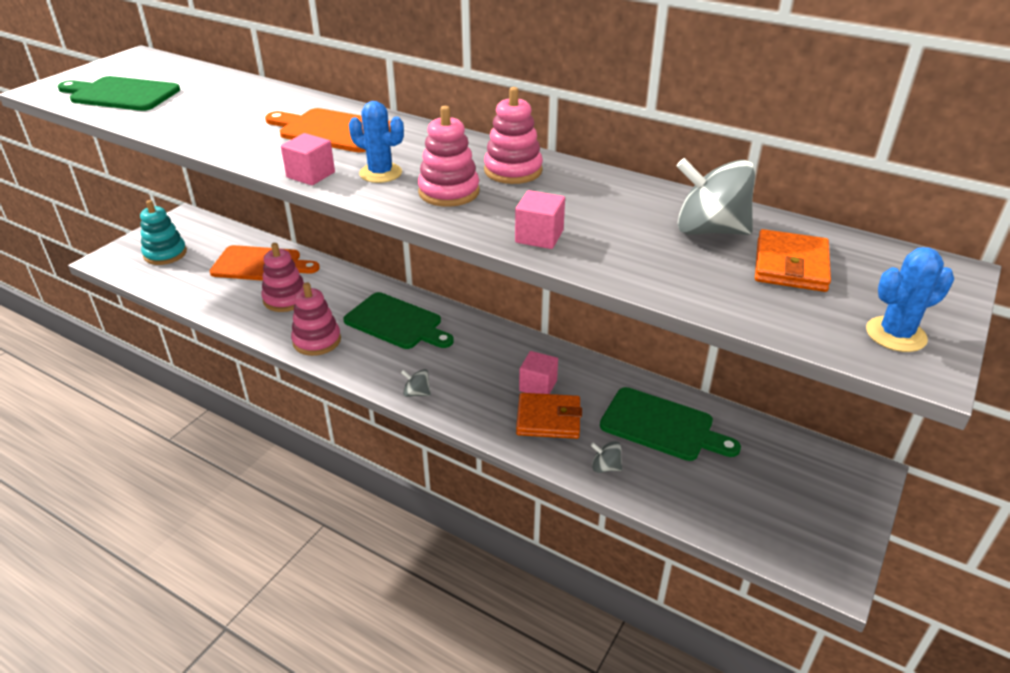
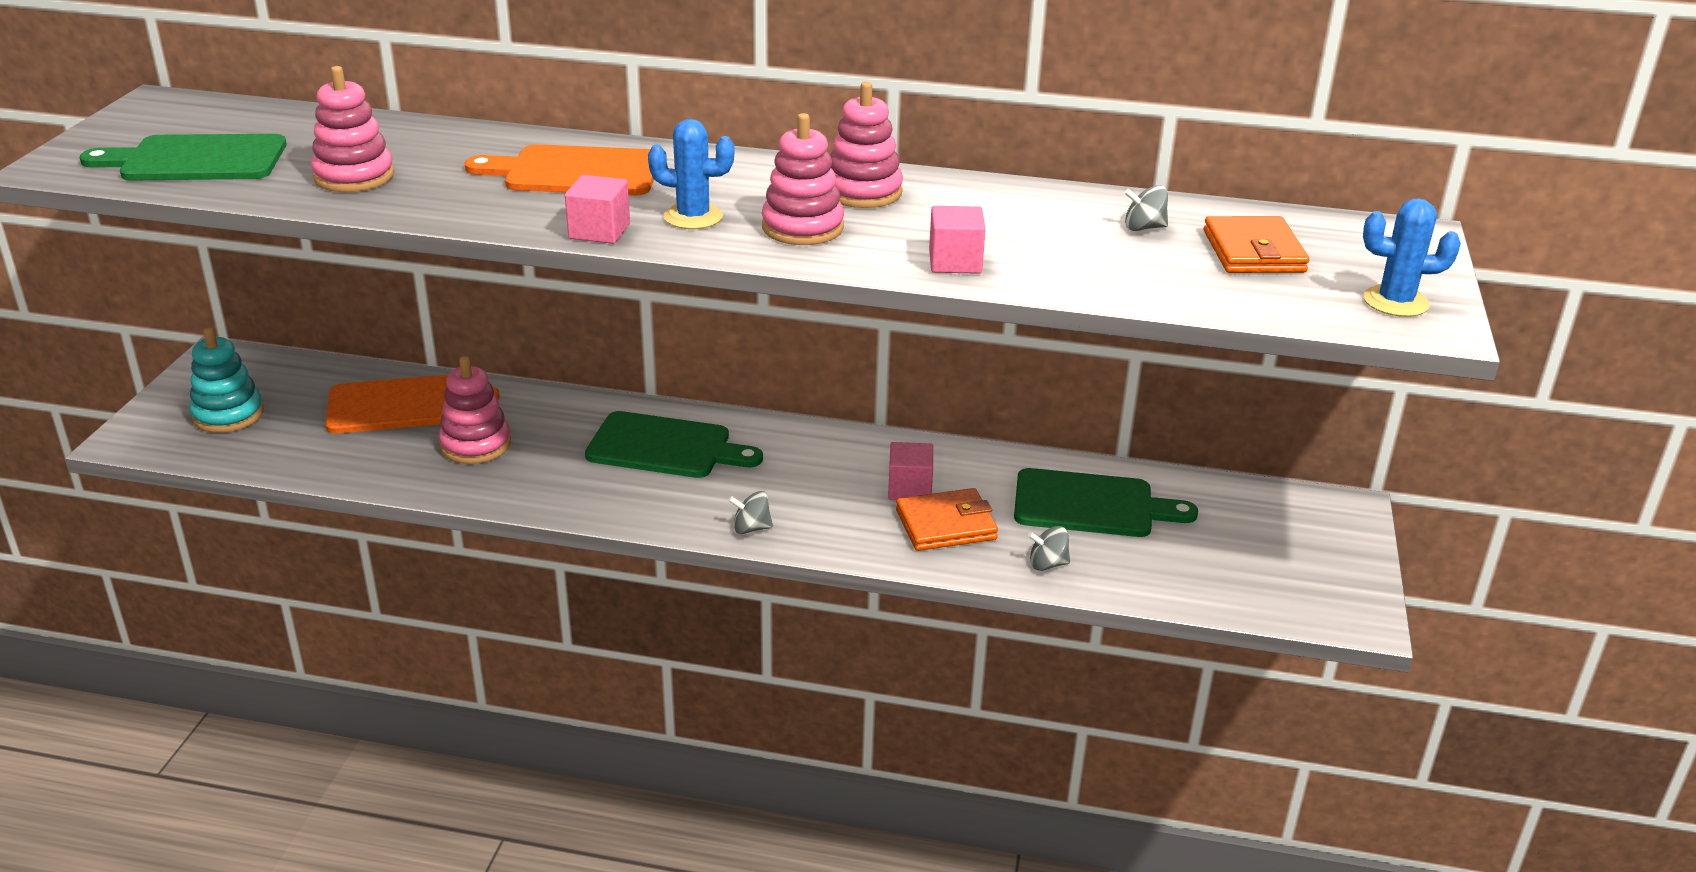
camera: 20 degrees left, 5 degrees down
(317, 341) = (562, 490): pink stacking toy -> pink stacking toy (354, 176)
(709, 230) = (1144, 228): grey spinning top -> grey spinning top, size x0.47
(895, 334) = (1395, 302): blue cactus -> blue cactus turned 45 degrees clockwise

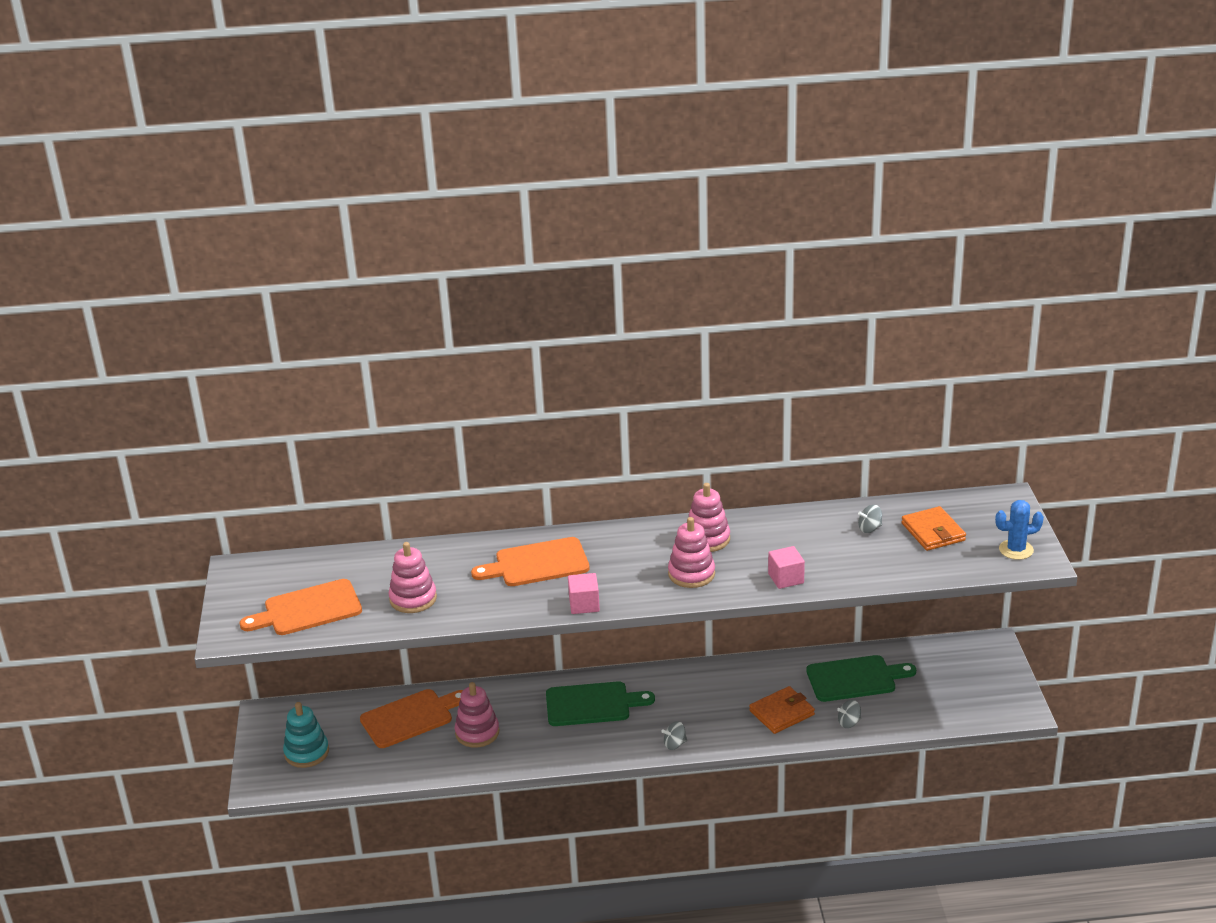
camera: 15 degrees left, 0 degrees up
(196, 160) = (308, 609): green cutting board -> orange cutting board
(693, 217) = (627, 581): blue cactus -> none
(909, 489) = (749, 695): pink cube -> none

